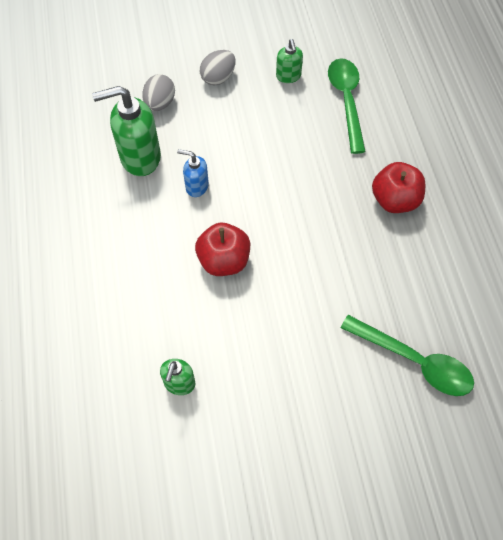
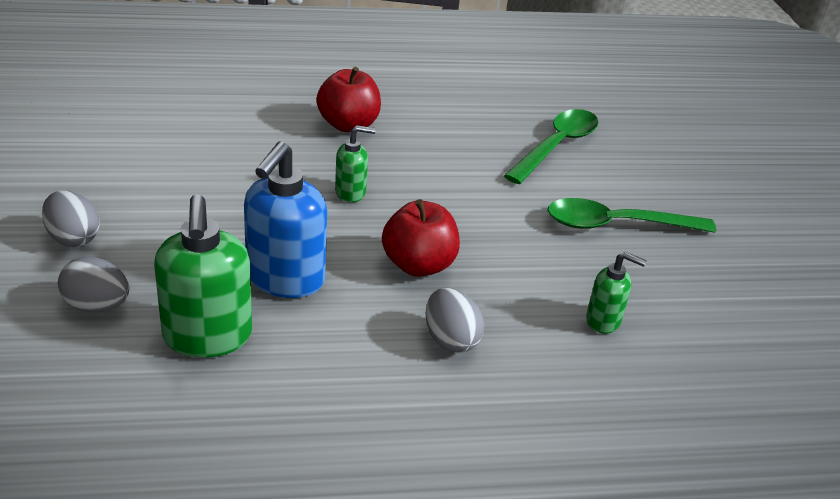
camera: 90 degrees left, 25 degrees down
(149, 284) = (450, 339): none -> grey egg
(196, 186) = (285, 279): blue soap dispenser -> blue soap dispenser, size x1.87
(288, 76) = (107, 173): green soap dispenser -> green soap dispenser (351, 192)
(346, 101) = (178, 134): green spoon -> green spoon (617, 225)

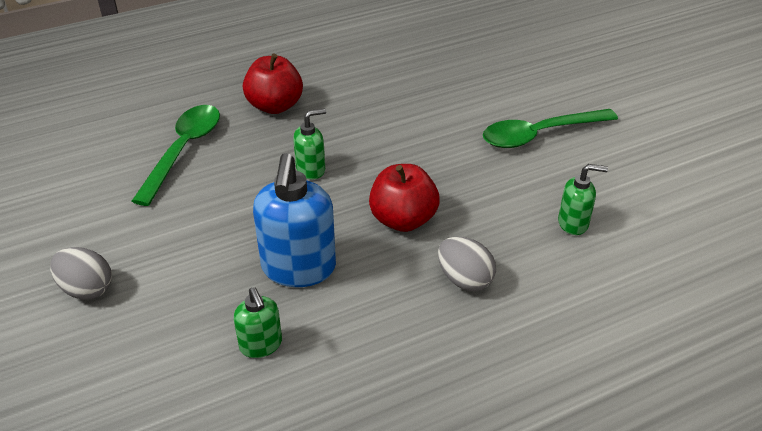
camera: 15 degrees left, 5 degrees up
(97, 306) = (145, 348): grey egg -> none
(207, 337) = (261, 345): green soap dispenser -> green soap dispenser, size x0.54
(556, 146) = (456, 77): green spoon -> green spoon (183, 150)

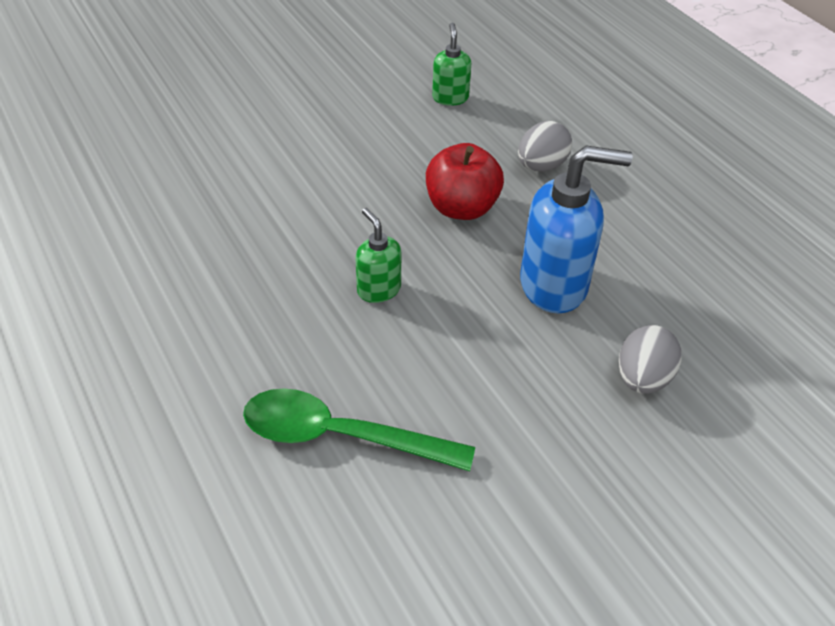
camera: 95 degrees left, 5 degrees up
(86, 289) = (639, 486): grey egg -> grey egg (643, 378)
(261, 345) = (669, 304): green soap dispenser -> none
(275, 106) = (230, 342): red apple -> none
(539, 135) = (308, 109): green spoon -> none

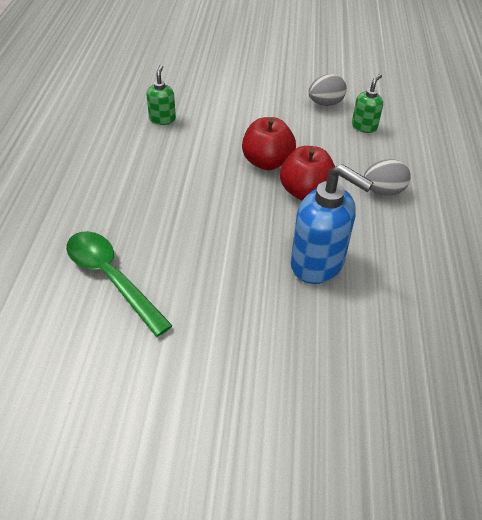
camera: 35 degrees right, 0 degrees up
(378, 289) = (210, 213): green soap dispenser -> green soap dispenser (162, 119)
(383, 192) = (267, 162): none -> red apple
(643, 378) = (318, 348): grey egg -> grey egg (325, 103)

